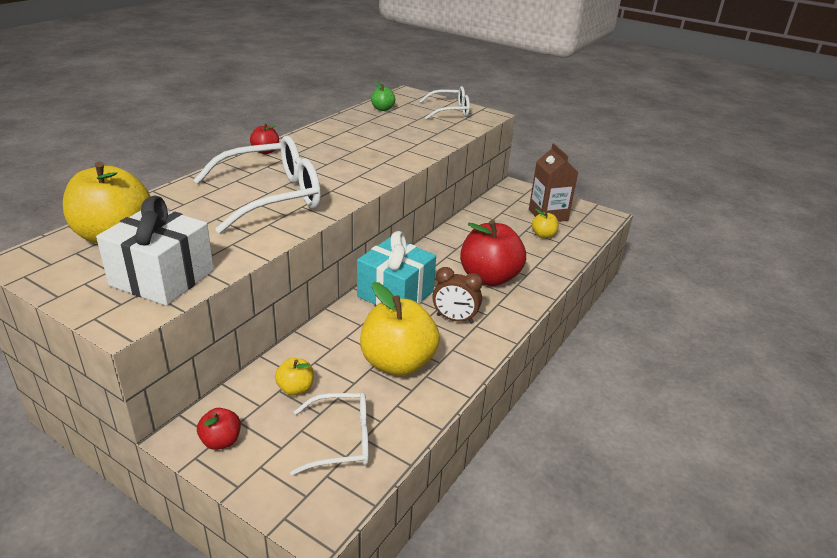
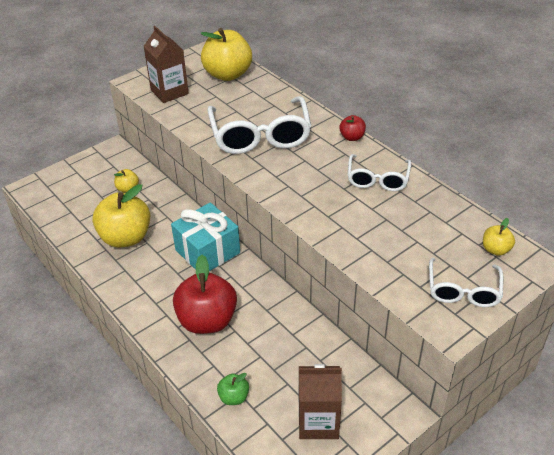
camera: 110 degrees right, 10 degrees up
(162, 278) = (169, 92): white gift -> brown carton
(221, 441) = (103, 159): red apple -> none
(341, 441) = (74, 202): white glasses -> white glasses (377, 179)
(382, 109) = (469, 229): green apple -> green apple (234, 397)
(454, 319) = (159, 280): brown clock -> none
(543, 235) = (271, 397): yellow apple -> yellow apple (495, 249)

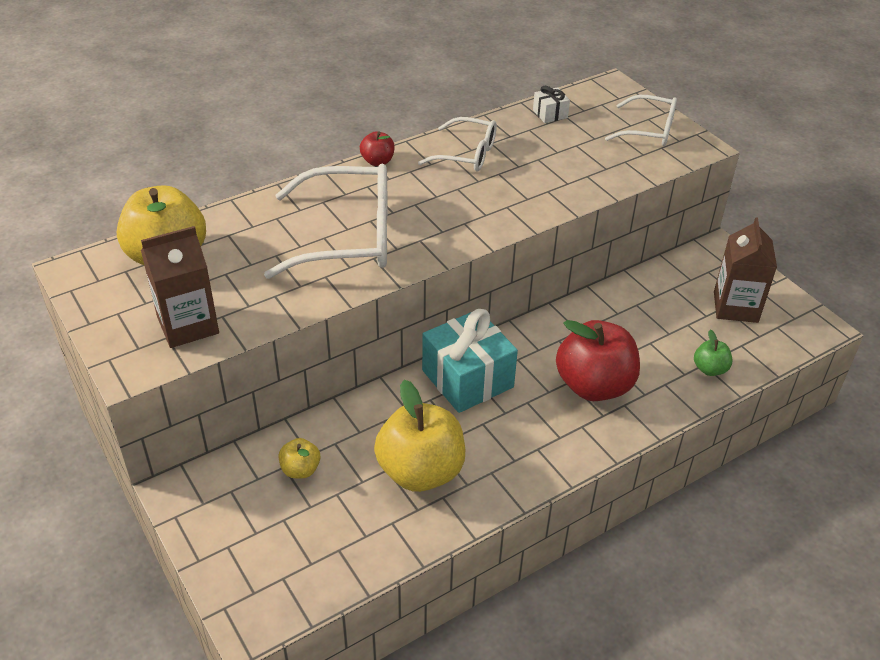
camera: 85 degrees left, 0 degrees up
(461, 222) = (550, 114): none -> white gift
(495, 249) = (592, 102): yellow apple -> none

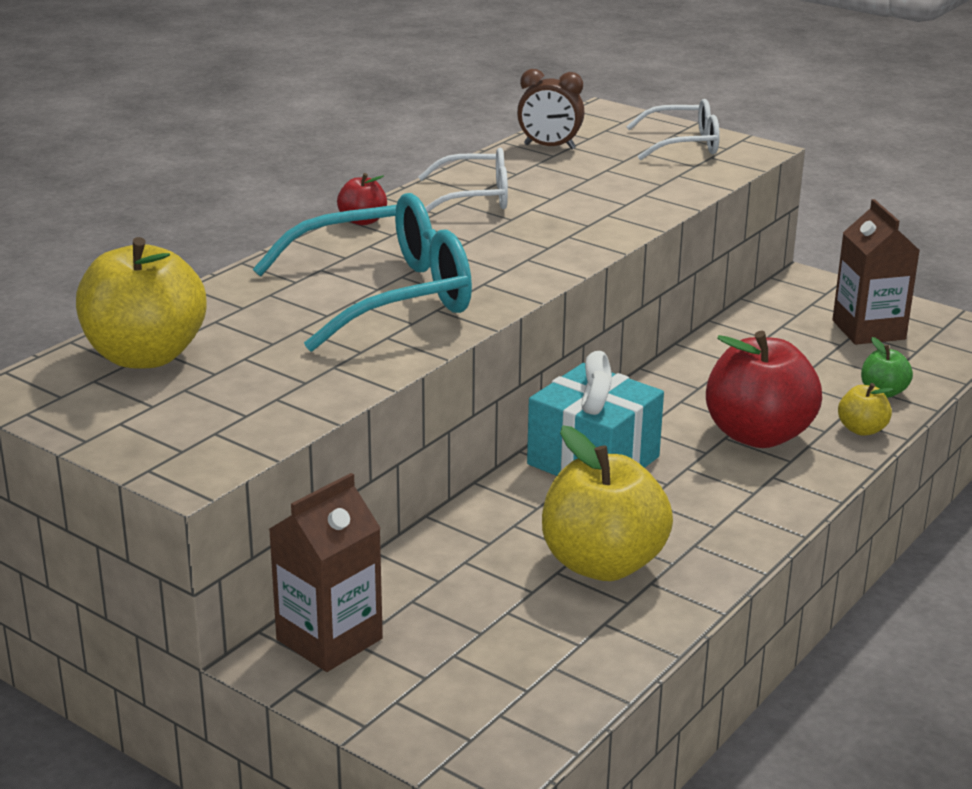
camera: 20 degrees left, 15 degrees down
(188, 325) = (235, 415): brown carton -> brown carton (329, 639)
(300, 470) = (438, 598): yellow apple -> yellow apple (862, 429)
(346, 237) = (383, 296): white glasses -> turquoise glasses
(550, 114) = (549, 147): white gift -> brown clock

